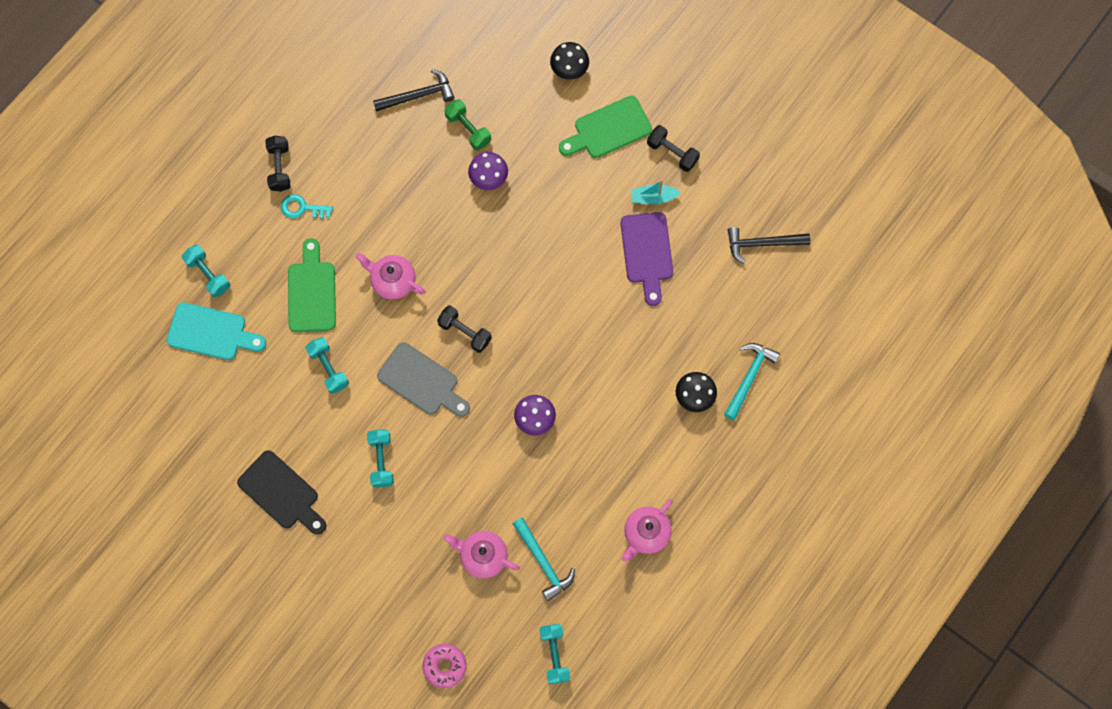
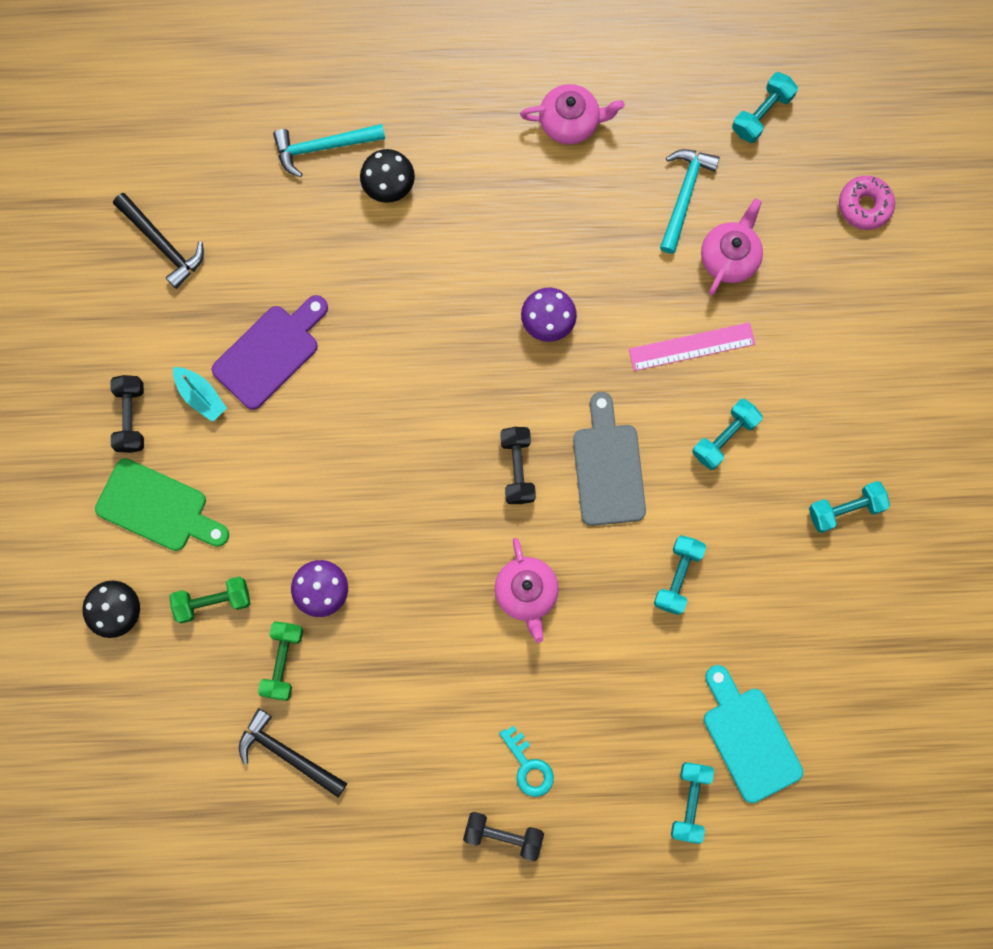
camera: 130 degrees left, 5 degrees up
(279, 168) = (503, 835): black dumbbell -> black dumbbell turned 60 degrees clockwise
(282, 493) = (845, 509): black cutting board -> turquoise dumbbell
(311, 292) = (613, 669): green cutting board -> none
(449, 487) = (691, 346): none -> pink ruler
(483, 556) = (729, 257): pink teapot -> pink teapot turned 135 degrees counterclockwise
(532, 119) = (213, 601): none -> green dumbbell

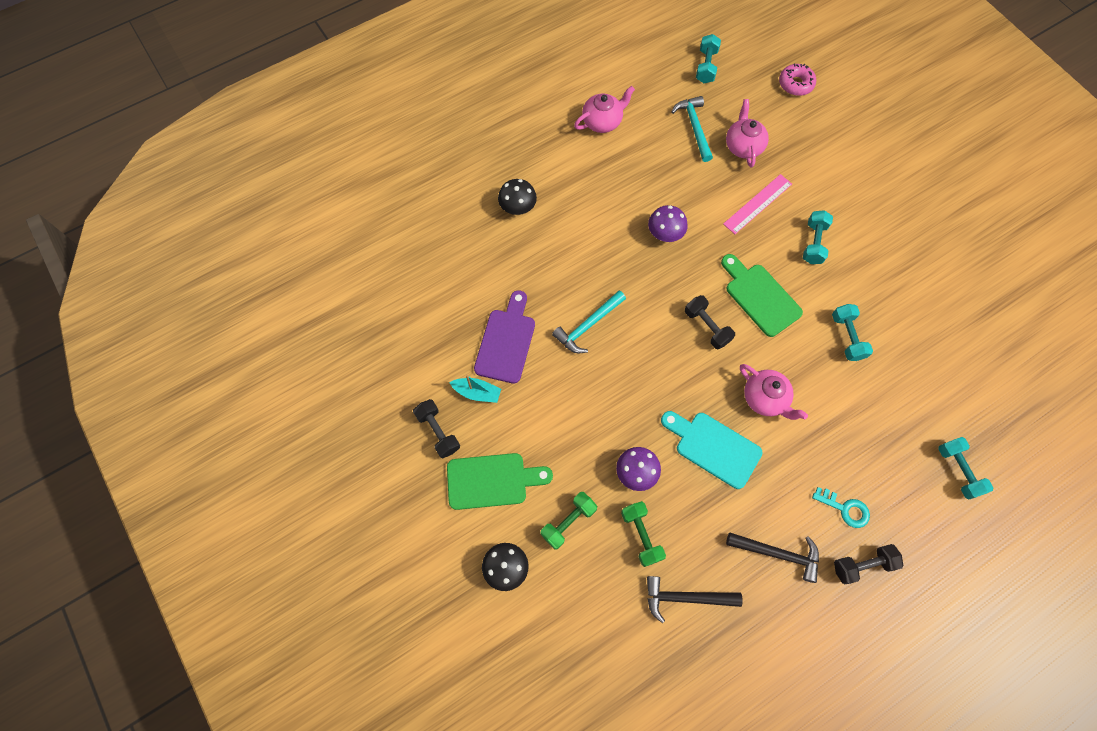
camera: 30 degrees left, 10 degrees down
(162, 244) = (395, 313): black hammer -> black hammer (778, 554)
(323, 147) = (464, 206): turquoise hammer -> turquoise hammer (588, 326)
(608, 468) = (760, 297): grey cutting board -> green cutting board
(749, 738) = (961, 409): turquoise cutting board -> turquoise cutting board (713, 447)
(845, 509) = (910, 245): turquoise dumbbell -> none

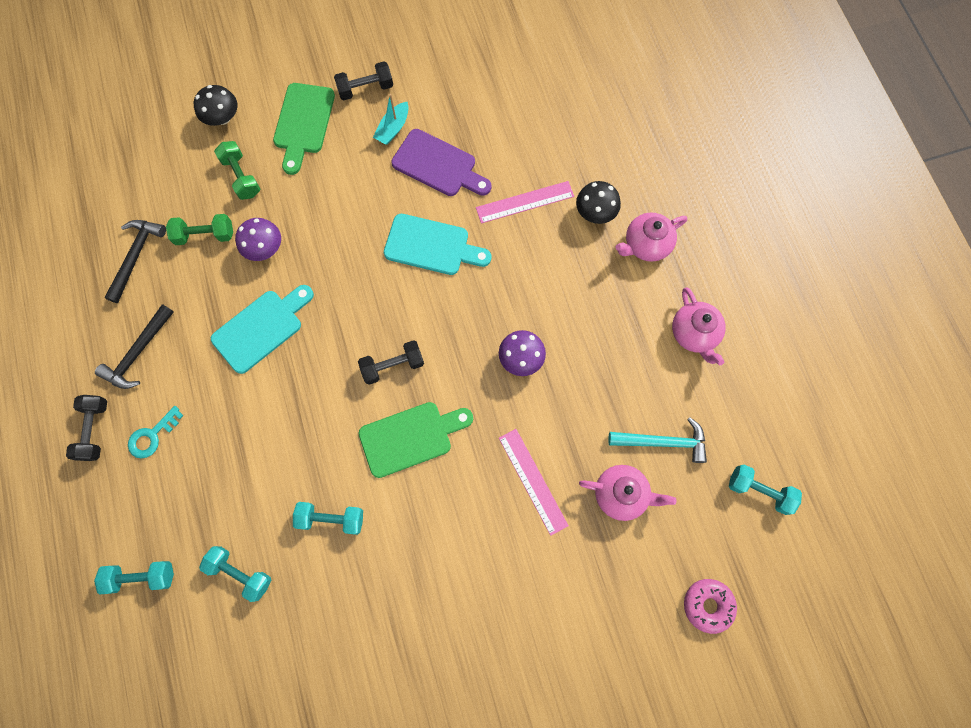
camera: 105 degrees right, 5 degrees up
(523, 262) = (525, 202): none -> pink ruler
(588, 326) = (431, 246): turquoise hammer -> turquoise cutting board
(765, 398) = (293, 398): pink teapot -> pink teapot (646, 244)
(813, 243) = (461, 529): turquoise dumbbell -> turquoise dumbbell (240, 573)

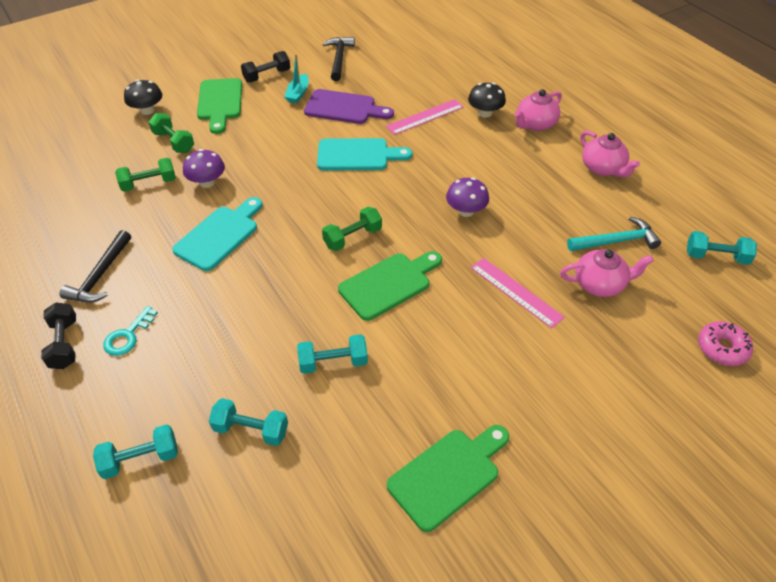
camera: 15 degrees left, 25 degrees down
(136, 256) = (85, 209): black hammer -> black hammer (339, 59)
(393, 366) = (352, 237): black dumbbell -> green dumbbell
(397, 668) = (448, 475): none -> green cutting board

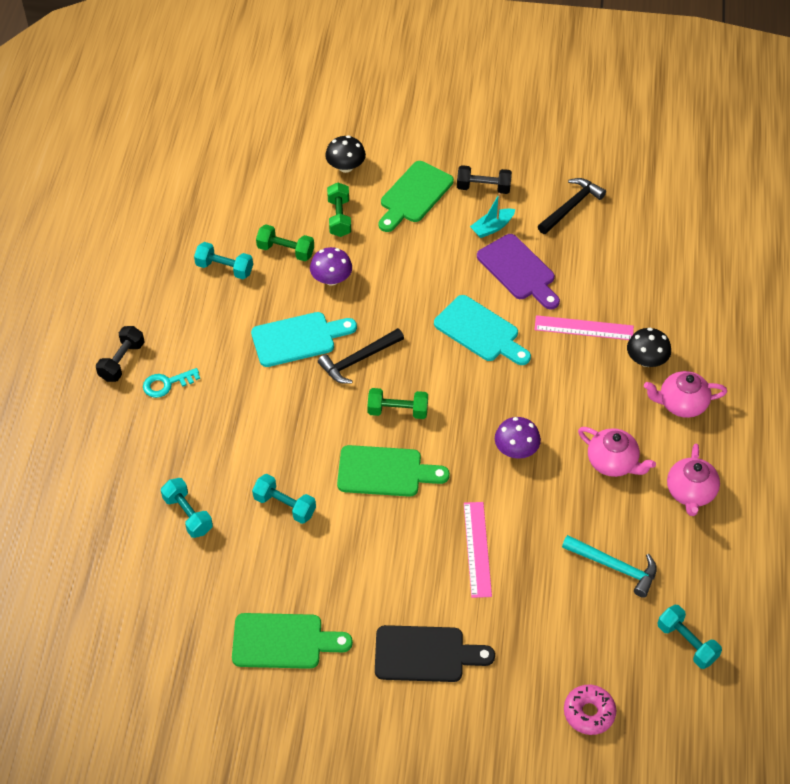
camera: 40 degrees right, 5 degrees up
(100, 275) = (186, 318): black hammer -> black hammer (358, 360)
(141, 459) = (106, 484): turquoise dumbbell -> turquoise dumbbell (224, 268)
(568, 395) = (425, 654): none -> black cutting board
(599, 284) = (553, 592): pink teapot -> pink teapot (612, 462)

